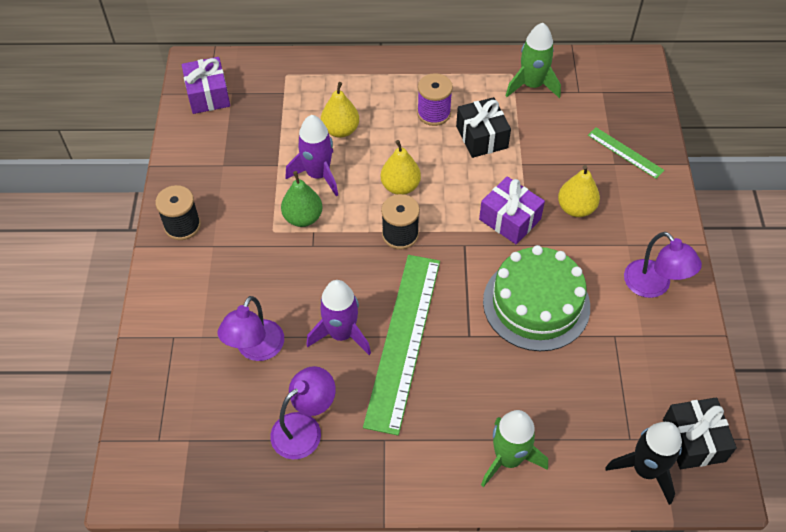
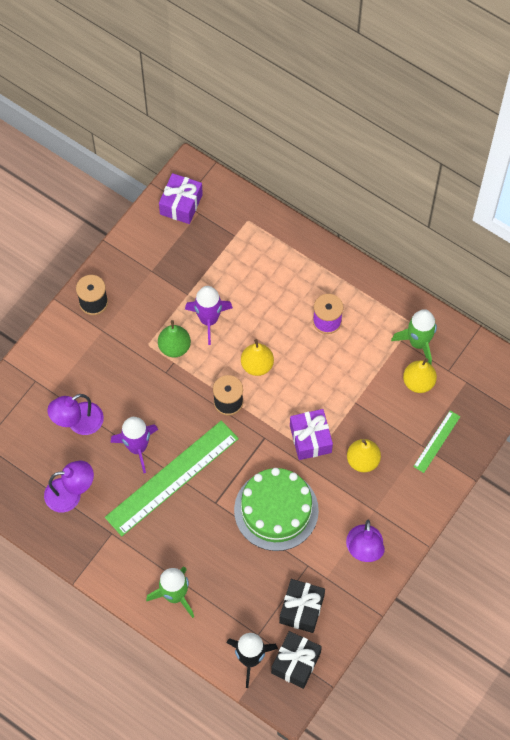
camera: 35 degrees right, 10 degrees up
(340, 130) = (251, 293): yellow pear -> yellow pear (418, 382)
(481, 137) = (345, 362): black gift -> black gift (301, 609)
(625, 152) = (437, 441): green ruler -> green ruler turned 45 degrees clockwise

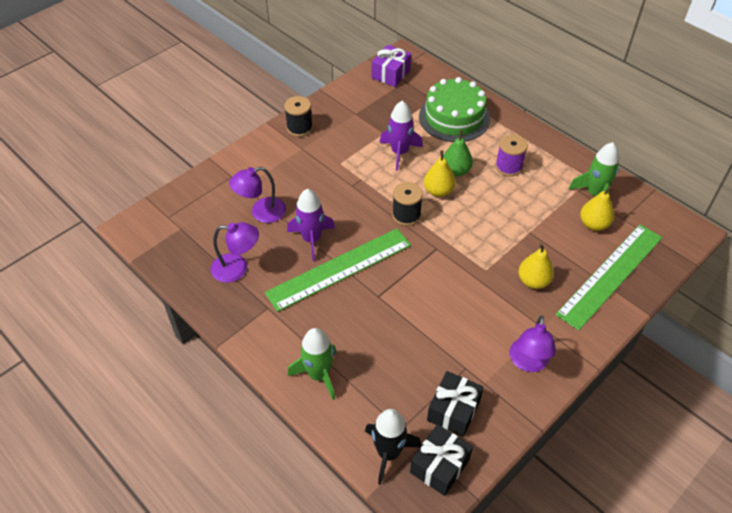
camera: 10 degrees right, 15 degrees down
(174, 347) = (364, 168): green pear -> green pear (455, 171)
(276, 510) = (439, 312): green cake -> green cake (454, 117)
(310, 439) = (482, 255): purple gift -> none
(437, 441) = (610, 275): green ruler -> green ruler, size x2.13

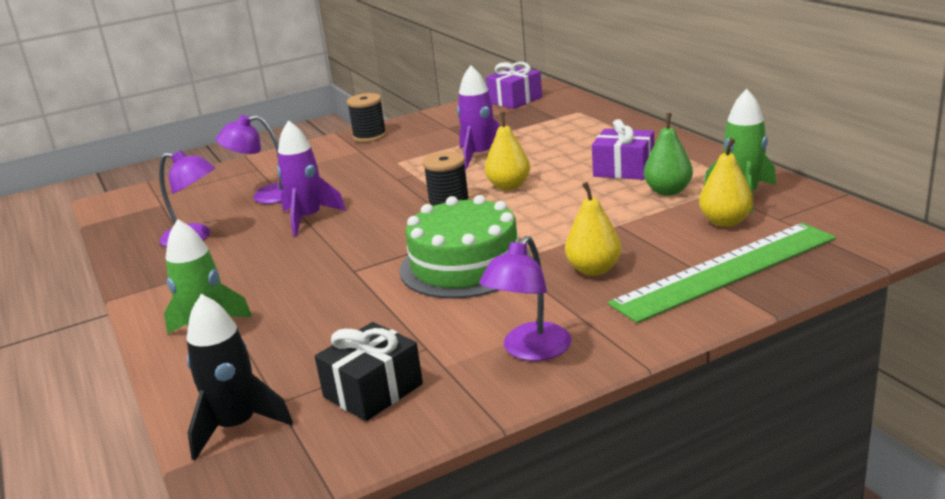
camera: 20 degrees right, 25 degrees down
(339, 268) = (322, 244): green ruler -> none
(439, 466) = (302, 450): black gift -> none
(454, 117) = (574, 131): green cake -> green cake (465, 265)
(455, 171) = (545, 171): green pear -> green pear (668, 191)
(508, 167) = (624, 169): purple spool -> purple gift

